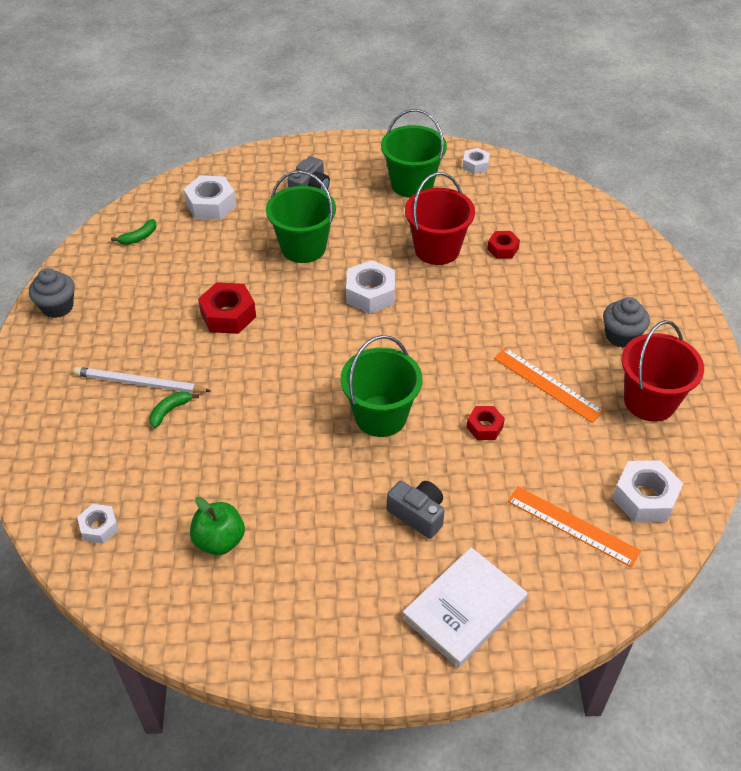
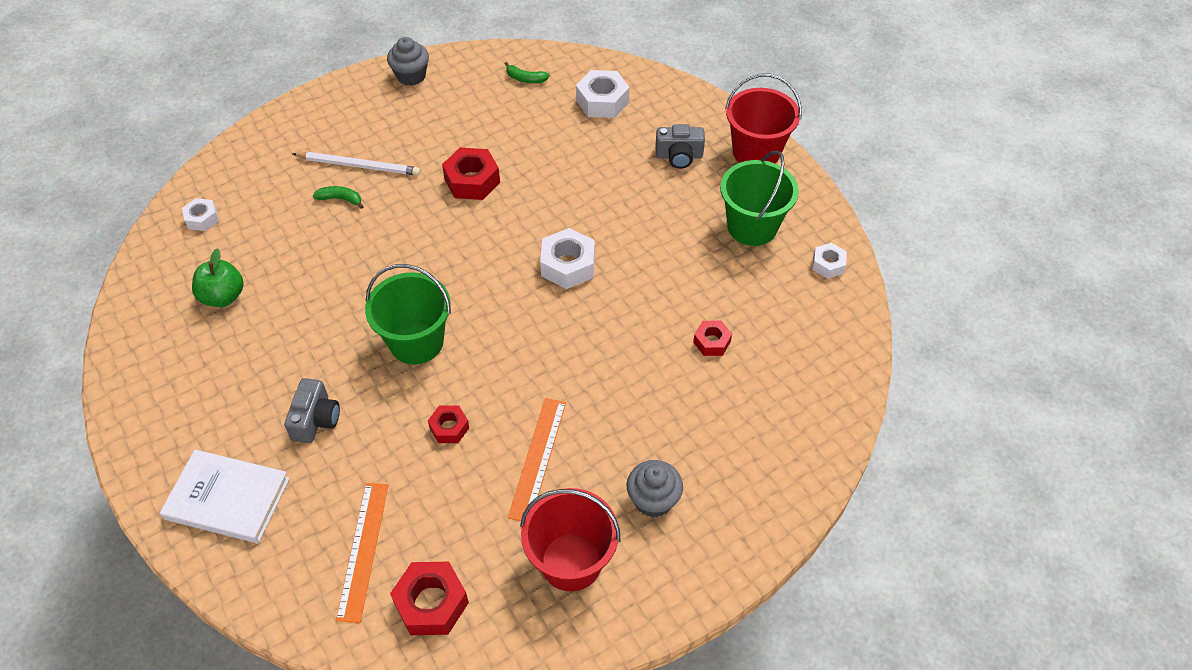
camera: 60 degrees right, 5 degrees up
(139, 383) = (359, 166): white pencil -> white pencil turned 120 degrees clockwise
(303, 247) = (595, 189): green bucket -> none
(437, 249) = (669, 288): red bucket -> red bucket (756, 152)
(644, 498) = (431, 603): white nut -> red nut

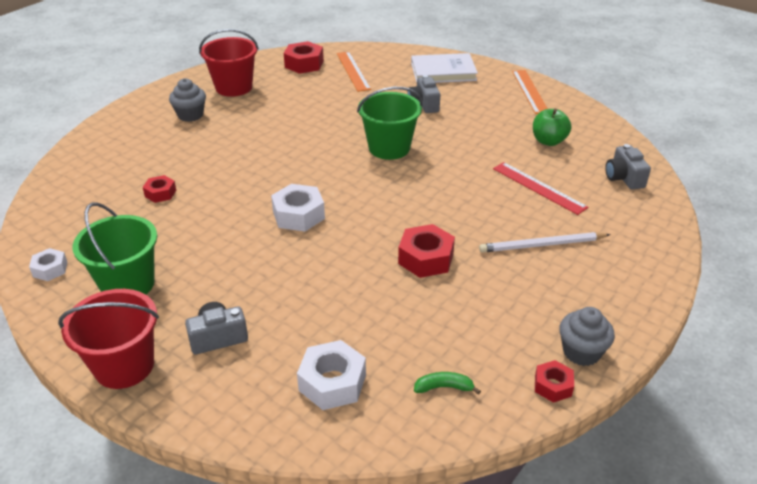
camera: 160 degrees right, 15 degrees down
(202, 219) = (624, 178): white nut -> grey camera
(300, 231) = (538, 188): none -> red ruler
(340, 199) = (530, 216): green banana -> none
(449, 428) = (336, 117): red nut -> red nut (553, 386)
(537, 458) = (272, 116): orange ruler -> orange ruler (530, 91)

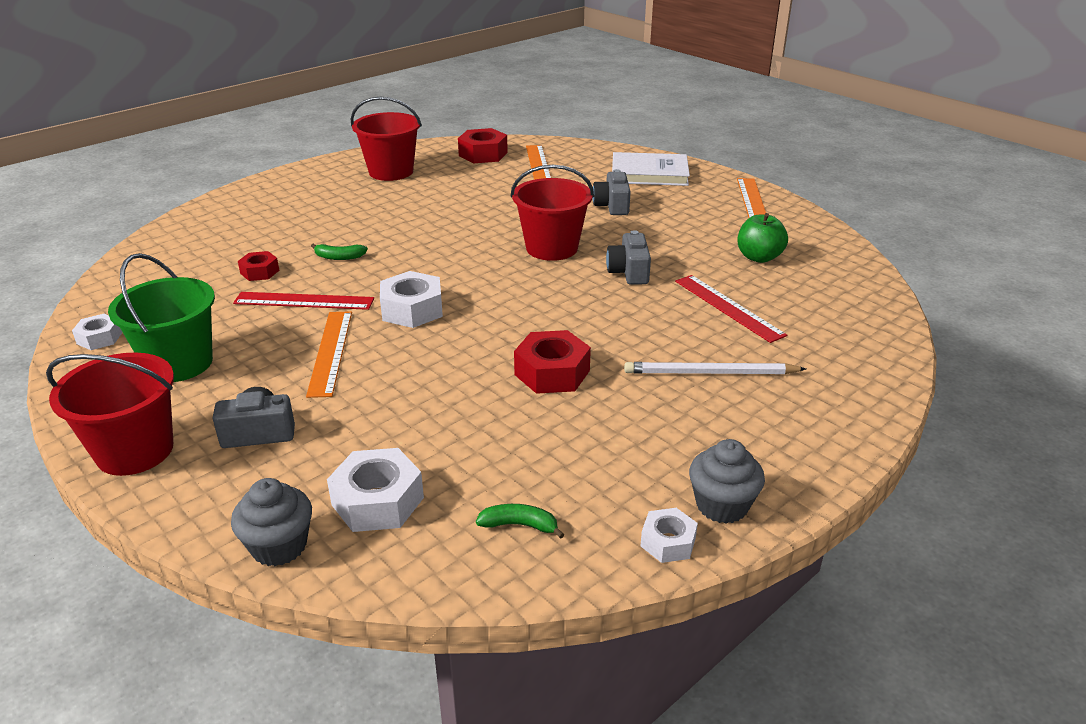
camera: 10 degrees right, 5 degrees down
(190, 115) = (329, 196): grey cupcake -> grey cupcake (279, 546)
(208, 216) = (304, 301): none -> red ruler
(221, 173) = (339, 257): none -> green banana
(247, 260) = (330, 352): none -> orange ruler
(389, 148) = (551, 248): green bucket -> red bucket
(553, 386) = (668, 542): red nut -> white nut
(624, 178) = (847, 306): grey camera -> grey camera (629, 272)

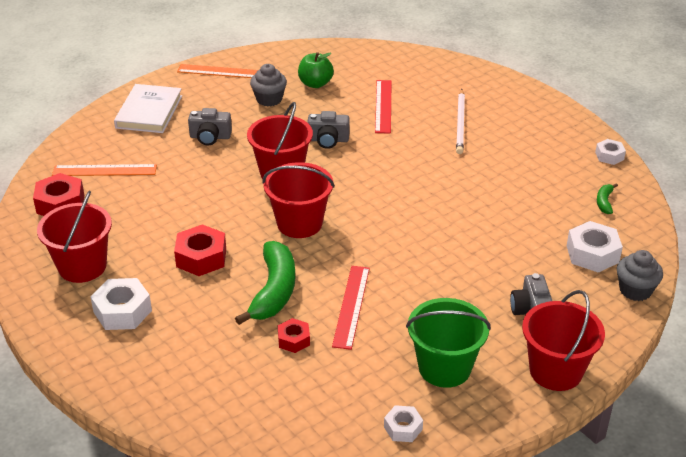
camera: 85 degrees left, 5 degrees up
(330, 352) = (431, 285): orange ruler -> none
(339, 257) = (274, 291): green banana -> green banana, size x2.21
(412, 309) = (372, 245): white nut -> white nut (122, 311)
(455, 264) = (299, 223): none -> red bucket
(552, 372) = (459, 183): red nut -> red nut (201, 257)
(722, 505) = (580, 136): grey cupcake -> grey cupcake (269, 99)
(728, 307) = (383, 106): red ruler -> red ruler turned 60 degrees counterclockwise

